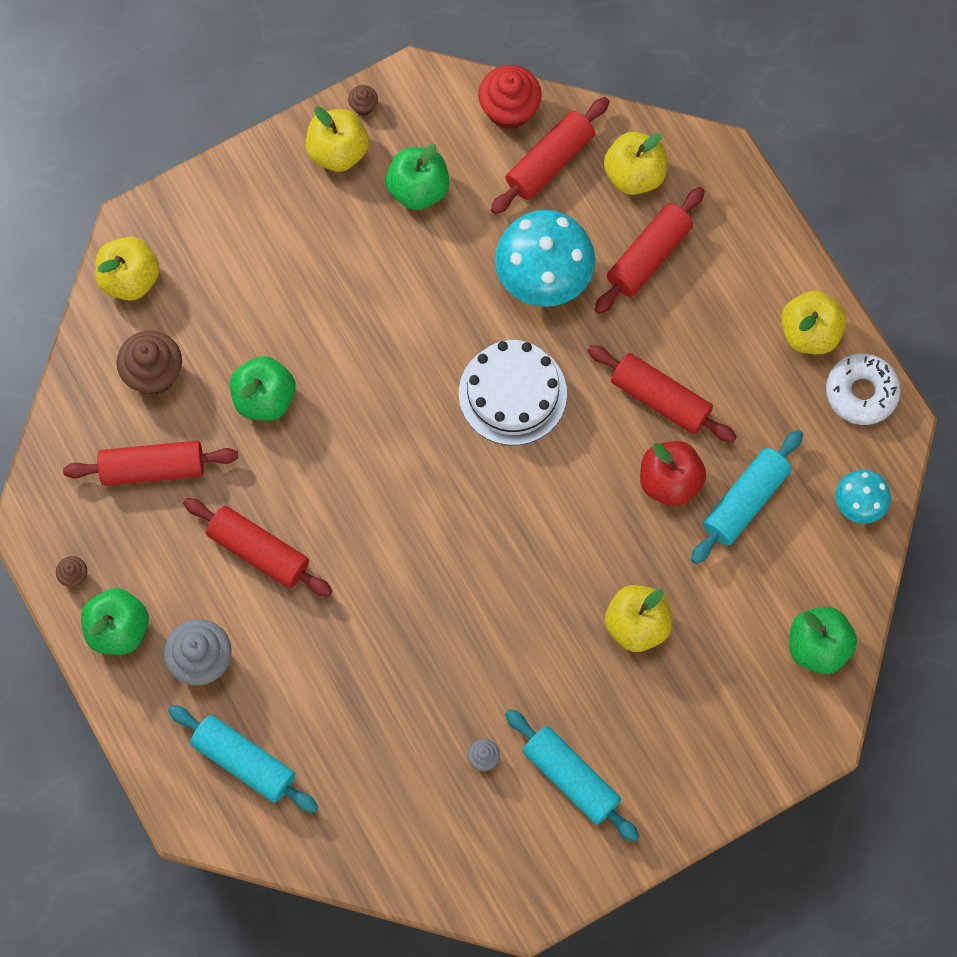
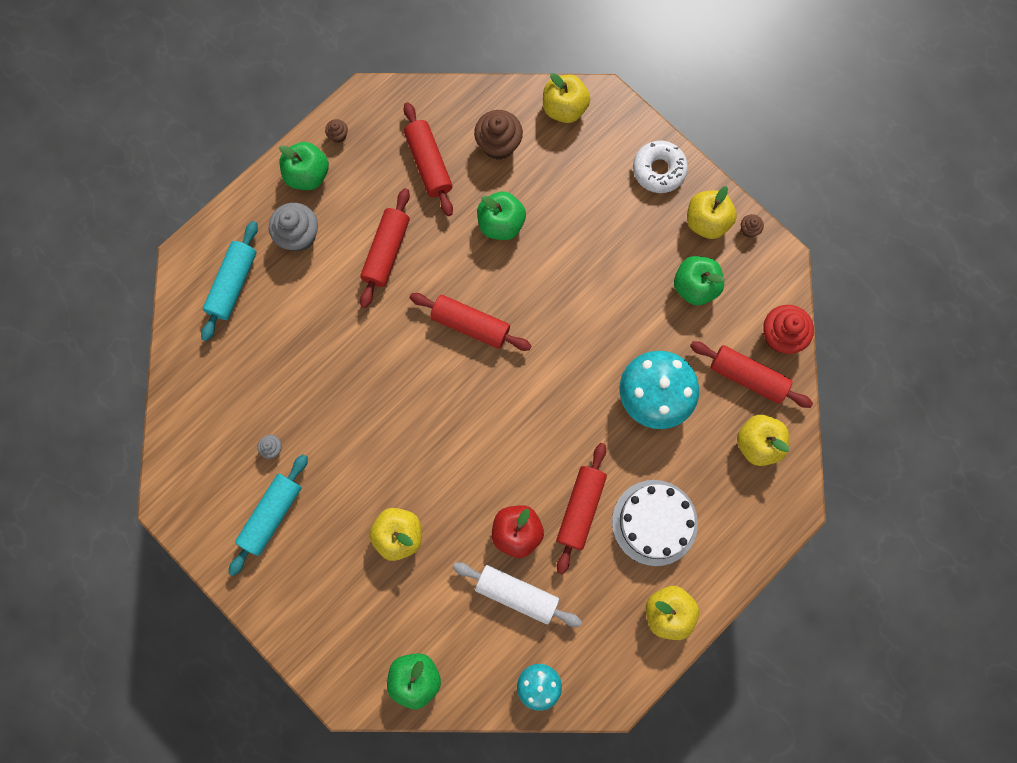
camera: 75 degrees right, 5 degrees up
(512, 393) = (554, 397): white cake -> white cake (654, 522)
(649, 256) = (694, 471): red rolling pin -> red rolling pin (470, 325)
(745, 501) = (516, 594): turquoise rolling pin -> white rolling pin
(861, 392) = (630, 666): white donut -> white donut (659, 170)

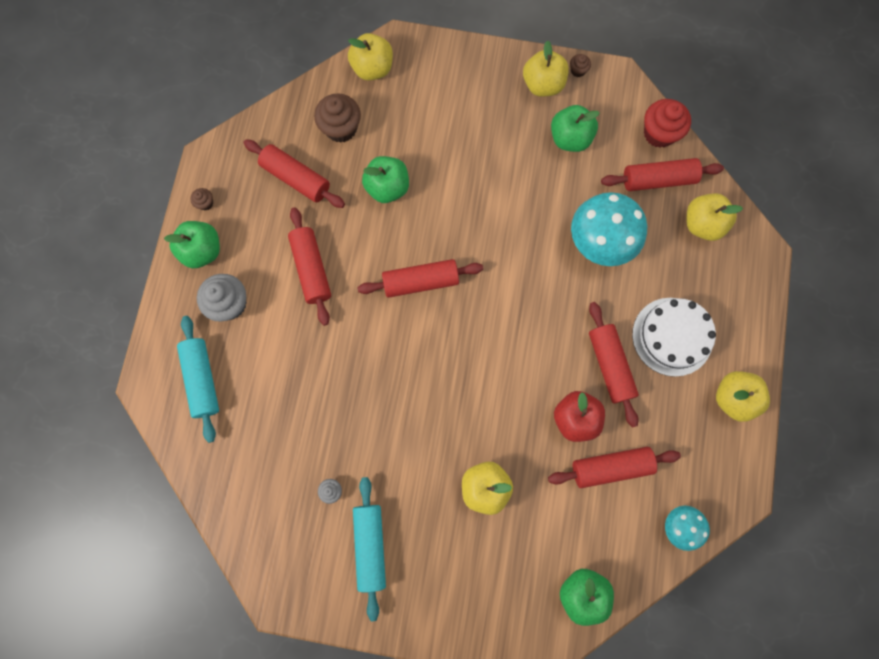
camera: 35 degrees left, 0 degrees up
(516, 594) = (611, 467): white rolling pin -> red rolling pin
(659, 170) = (479, 69): white donut -> none

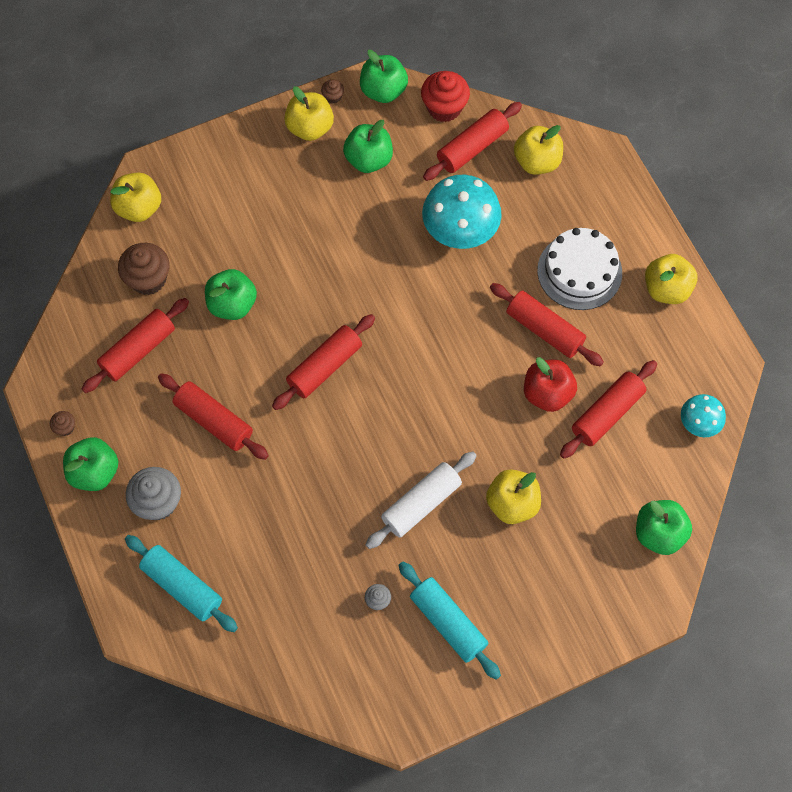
camera: 35 degrees left, 10 degrees down
(296, 178) = (138, 350): red rolling pin -> red rolling pin turned 45 degrees counterclockwise
(416, 438) = (421, 504): none -> white rolling pin
(620, 90) = (383, 91): none -> green apple

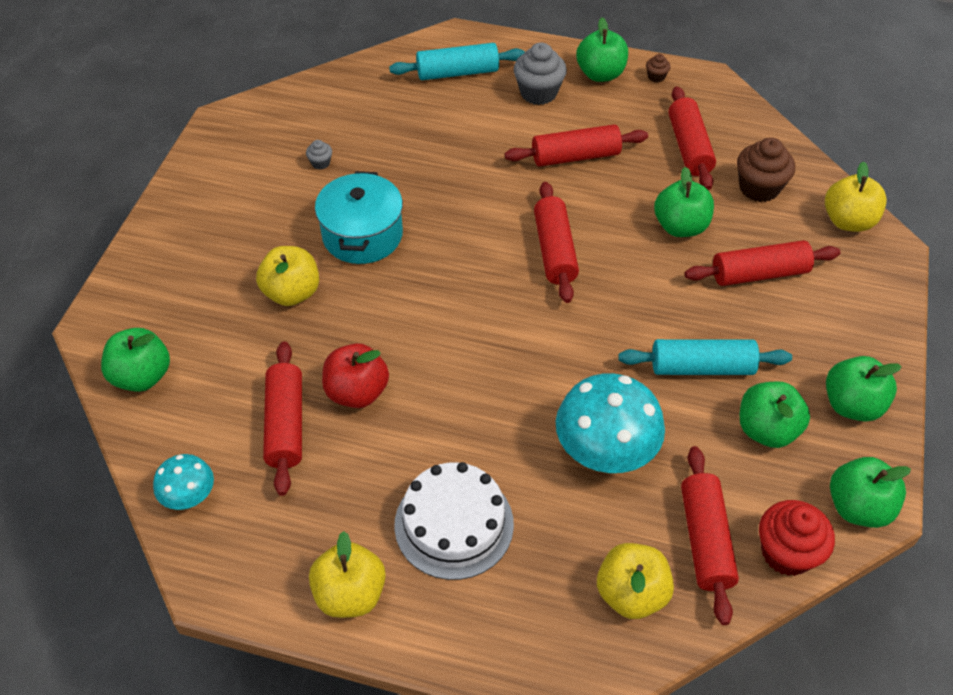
camera: 130 degrees right, 15 degrees down
(310, 128) = (852, 405): yellow apple -> green apple
(333, 97) = (883, 452): brown cupcake -> none
(421, 504) = (362, 235): white rolling pin -> turquoise pot
(448, 622) = (254, 190): turquoise rolling pin -> turquoise rolling pin (702, 367)
(544, 330) = (422, 440): red rolling pin -> red rolling pin (759, 273)

